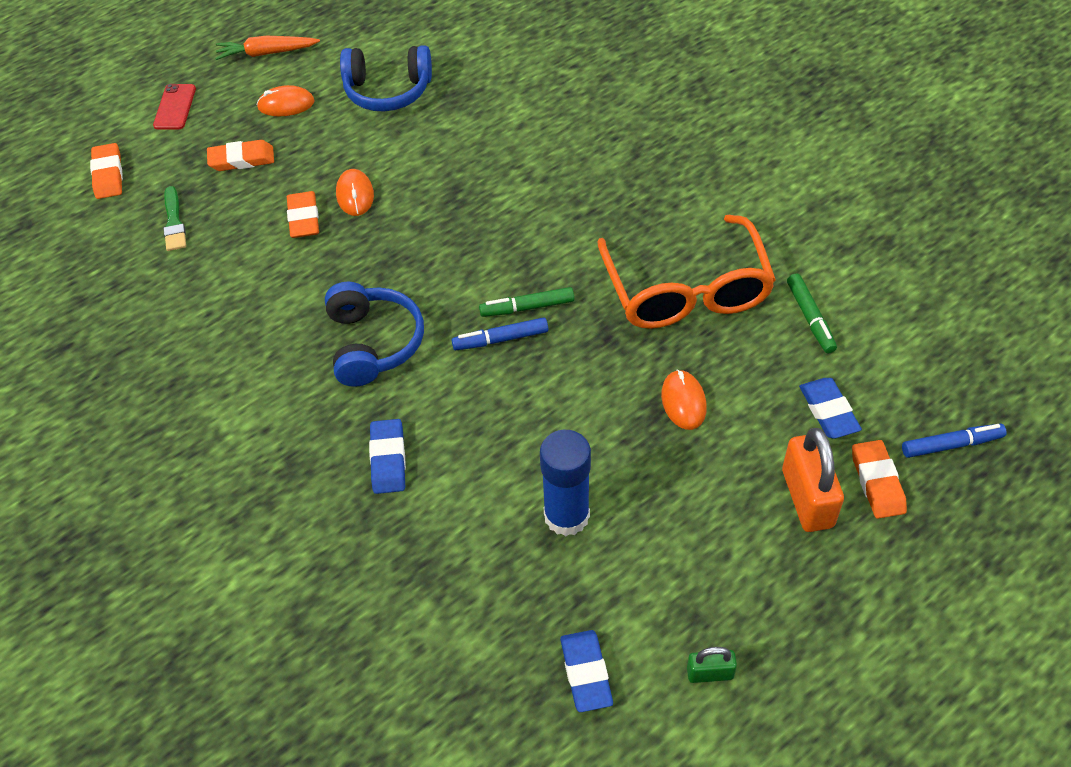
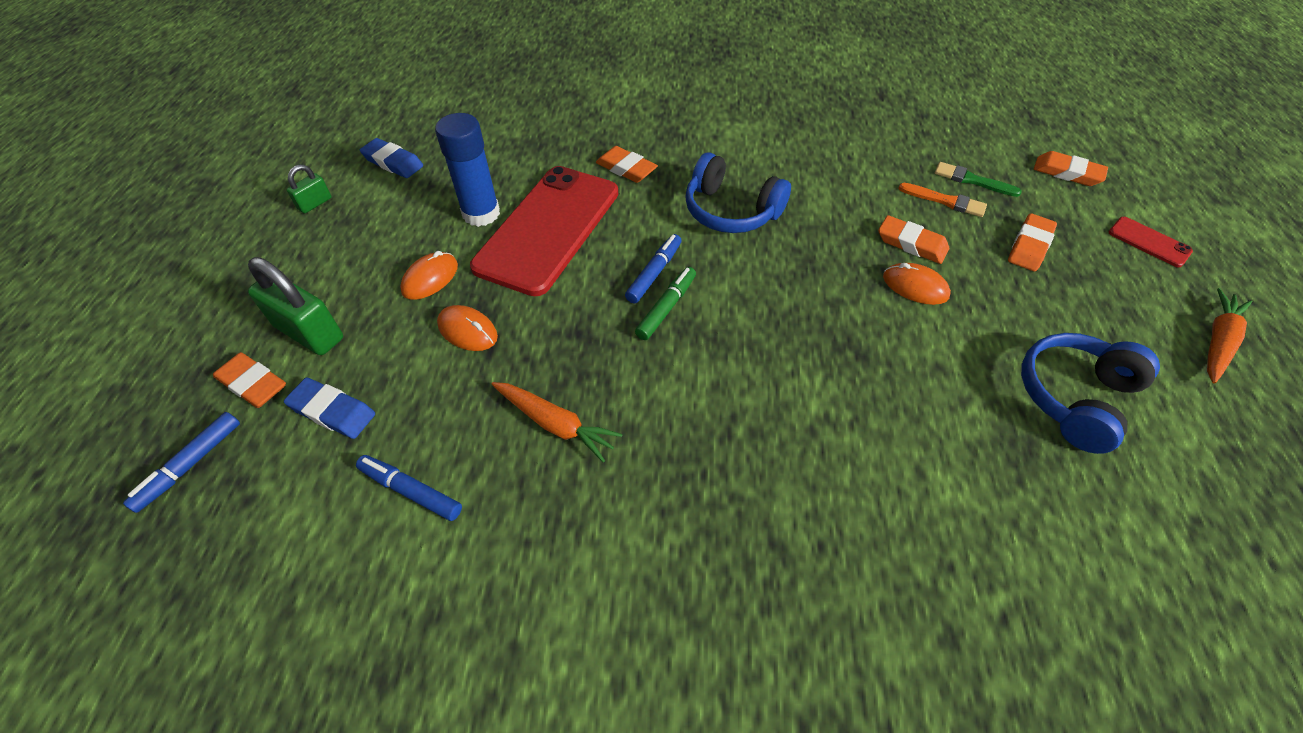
camera: 130 degrees right, 0 degrees up
(223, 224) = (945, 201): none -> orange brush
(286, 104) = (1102, 311): orange mouse -> orange mouse (430, 278)
(388, 459) = (626, 168): blue eraser -> orange eraser
(529, 448) = (548, 229): none -> red phone
(686, 291) = (555, 424): orange glasses -> orange carrot
(807, 498) = (309, 333): orange padlock -> green padlock
(810, 318) = (411, 491): green marker -> blue marker

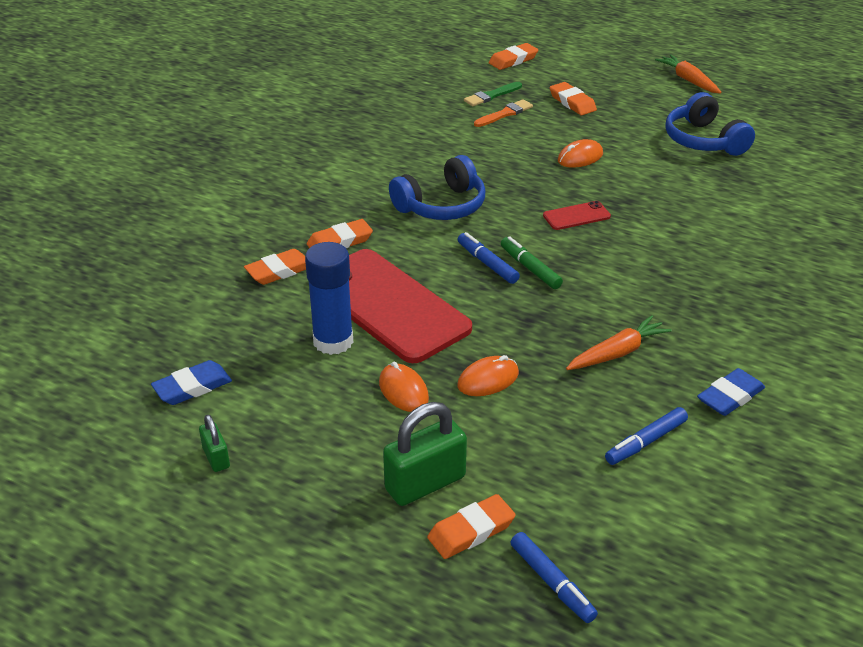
camera: 65 degrees left, 15 degrees down
(332, 411) = (537, 478): blue eraser -> blue eraser (730, 396)
(911, 244) = (538, 143): orange eraser -> orange eraser (279, 271)
(1149, 242) = (597, 63): red phone -> red phone (576, 216)

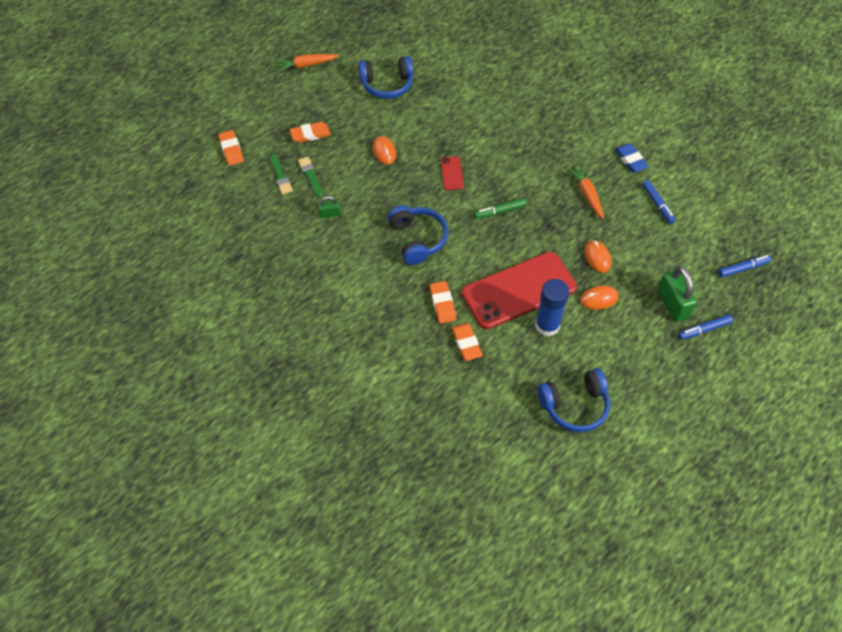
camera: 75 degrees left, 20 degrees up
(192, 387) = (574, 405): blue eraser -> blue headphones
(216, 458) = (638, 399): green padlock -> green padlock (330, 214)
(471, 531) = (707, 292): orange eraser -> none
(487, 263) = (489, 231): blue marker -> blue marker (704, 329)
(505, 114) = (310, 175): orange brush -> green brush

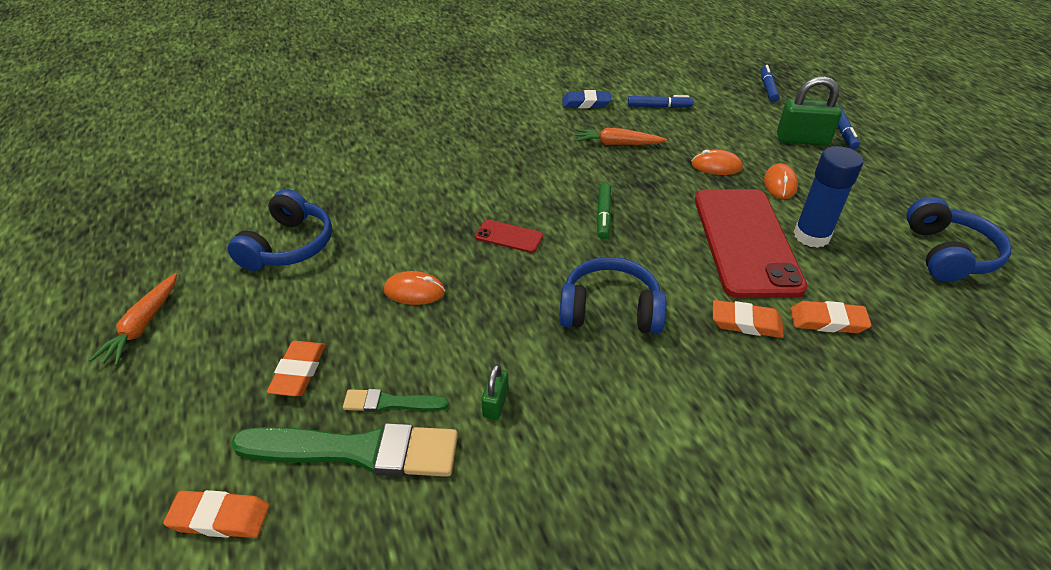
camera: 65 degrees left, 15 degrees down
(280, 176) = (358, 450): green brush -> green brush, size x2.03

